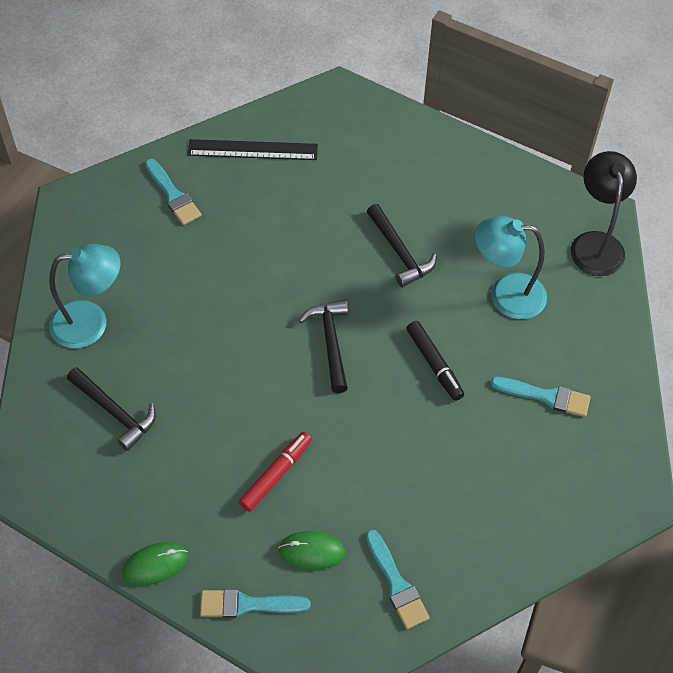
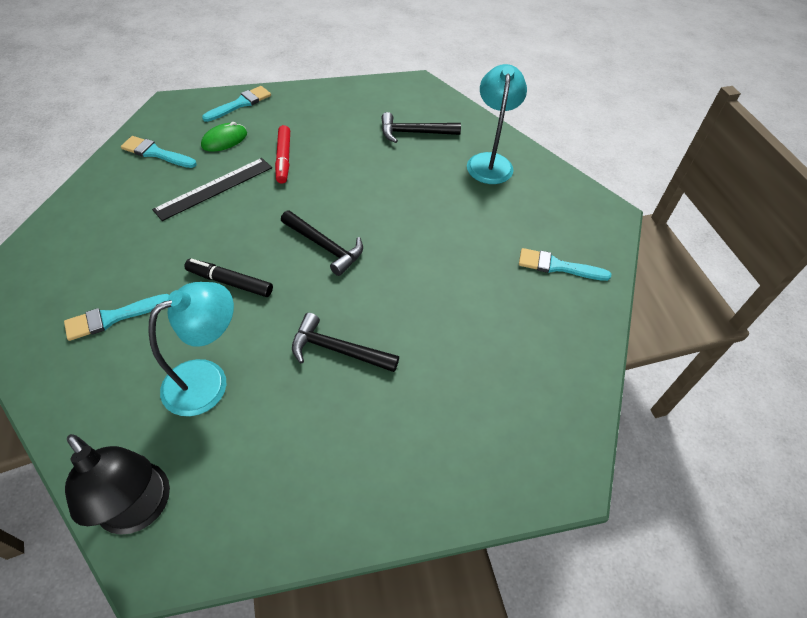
camera: 135 degrees right, 5 degrees down
(91, 322) = (490, 162): turquoise lamp -> turquoise lamp turned 150 degrees clockwise
(155, 564) = (309, 93): green mouse -> none
(253, 150) = (556, 348): black ruler -> black ruler (214, 188)

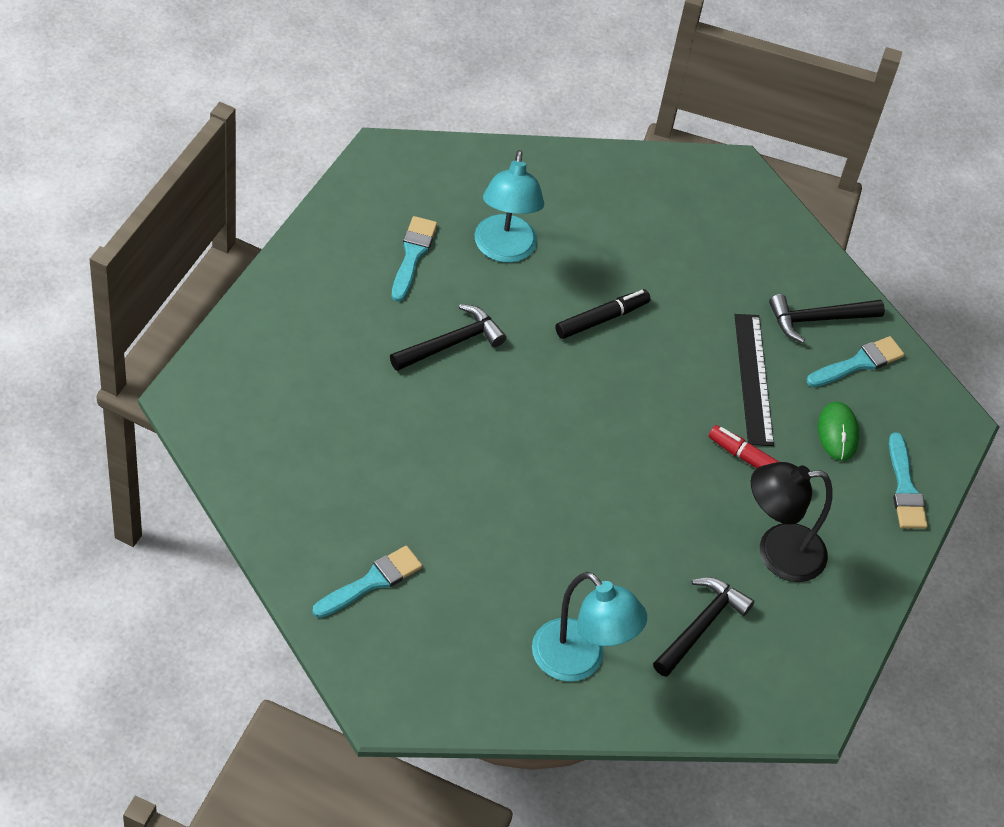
camera: 125 degrees right, 0 degrees up
(113, 317) = (630, 228): turquoise brush -> turquoise brush (412, 255)
(141, 510) = (429, 166): black lamp -> black lamp (777, 553)
(325, 247) = (582, 413): black hammer -> black hammer (818, 319)

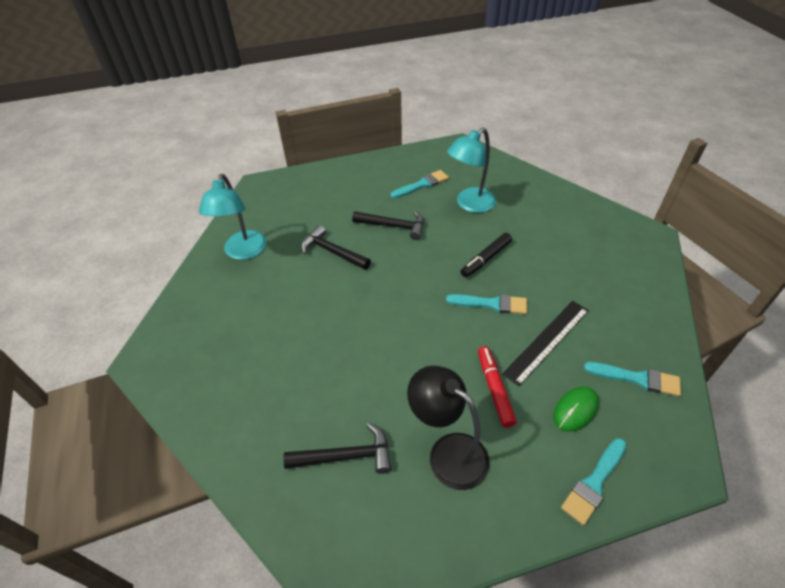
camera: 55 degrees right, 5 degrees down
(372, 582) = (220, 299): turquoise brush -> turquoise brush (491, 304)
(579, 661) = (254, 417): turquoise lamp -> turquoise lamp (243, 252)
(601, 319) = (486, 259): black marker -> black marker turned 120 degrees clockwise
(818, 319) = (630, 336): black hammer -> black hammer (332, 252)

